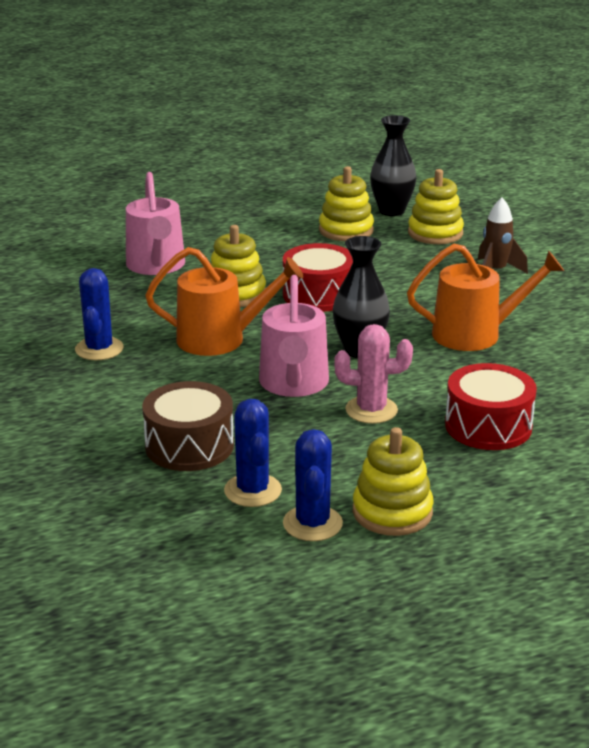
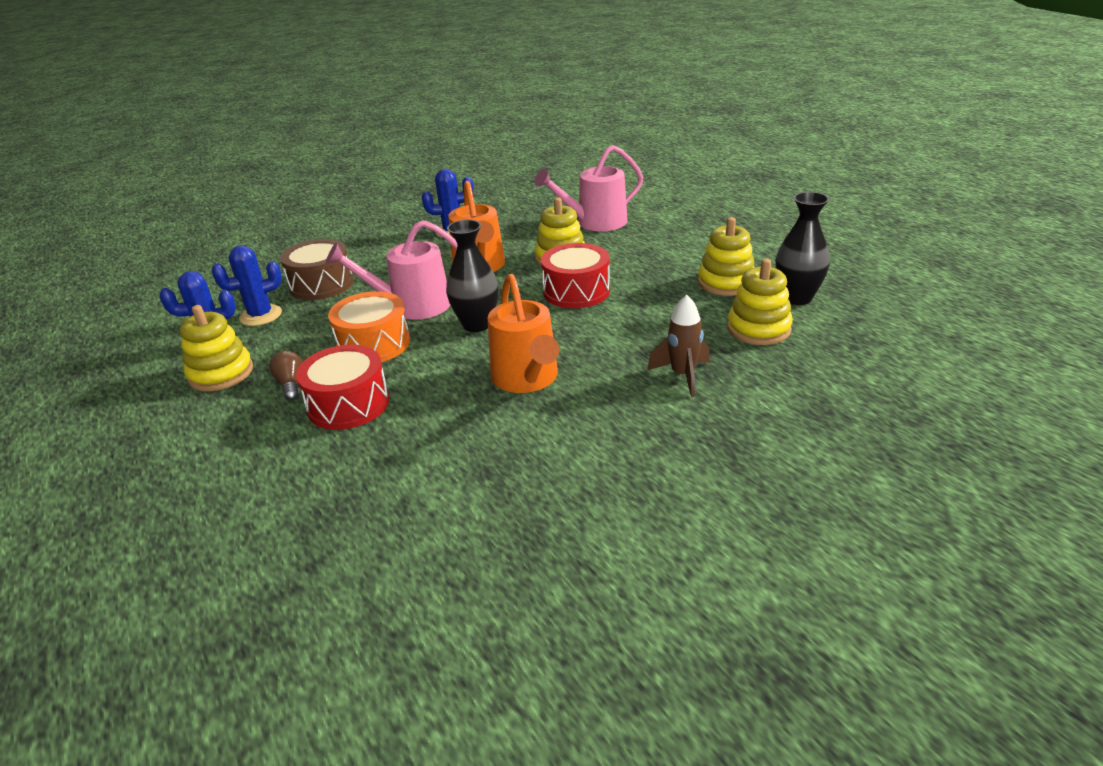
camera: 80 degrees right, 5 degrees up
(371, 410) = (374, 344): pink cactus -> orange drum
(436, 461) = (291, 384): none -> brown light bulb

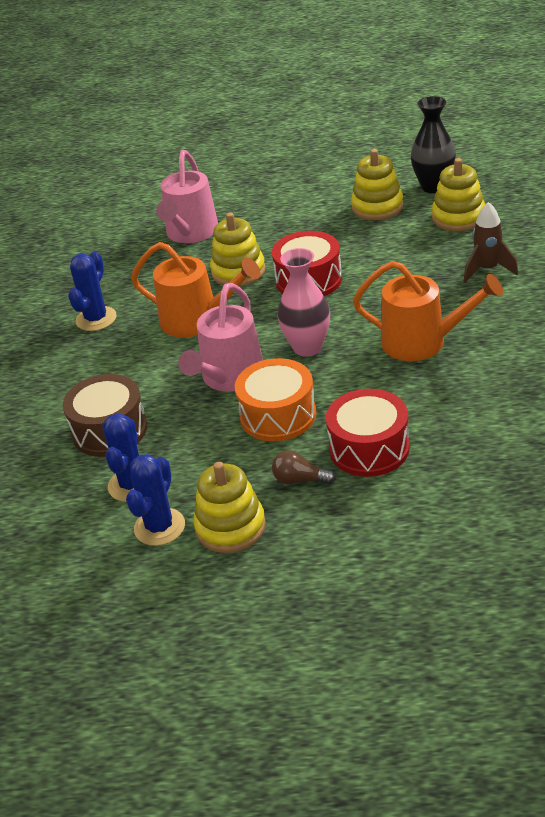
camera: 55 degrees left, 5 degrees up
(477, 324) = (307, 347): black vase -> pink vase

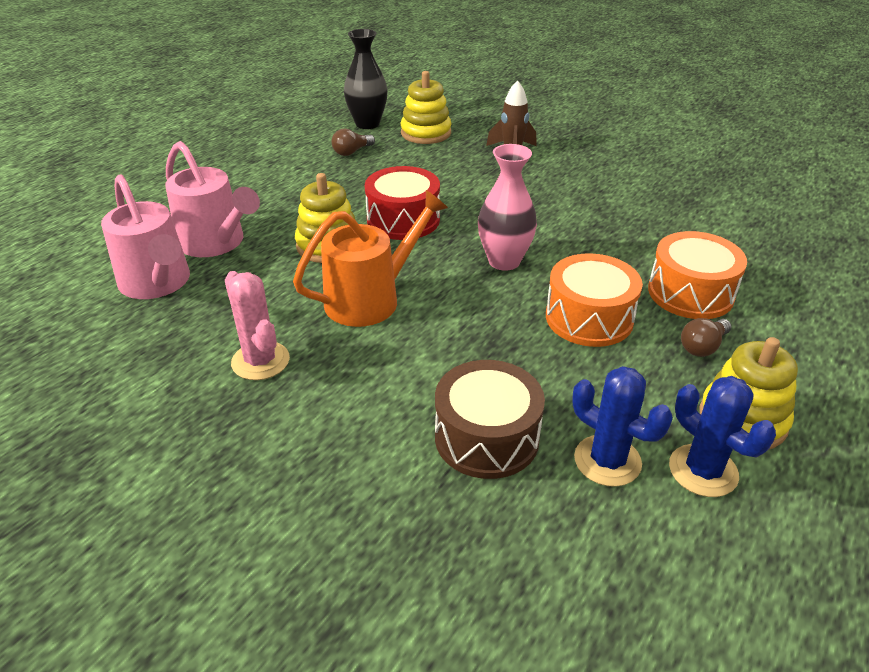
camera: 60 degrees left, 0 degrees up
(96, 319) = (260, 361): blue cactus -> pink cactus
(229, 377) = (494, 320): pink watering can -> pink watering can (157, 283)
(369, 448) = (690, 293): red drum -> orange drum
(377, 207) = (351, 152): yellow stacking toy -> brown light bulb
(422, 342) = (569, 211): orange watering can -> none

